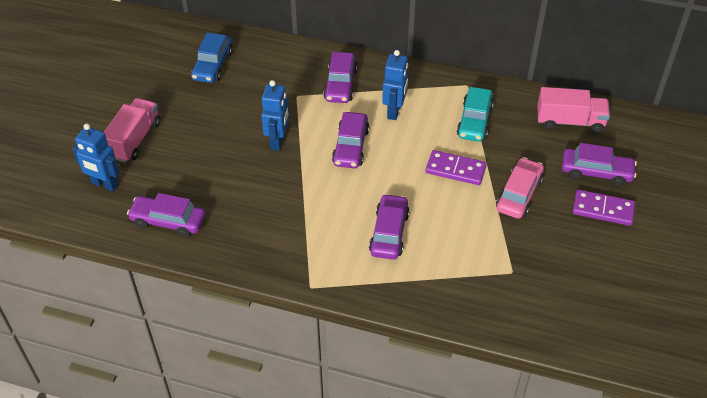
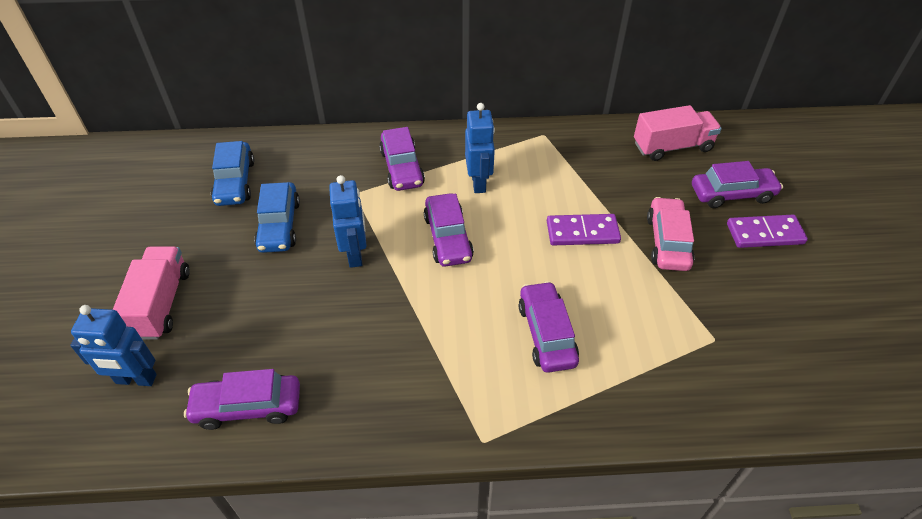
camera: 20 degrees left, 0 degrees up
(232, 106) = (279, 225): none -> blue car
(474, 121) = (573, 171): turquoise car -> none

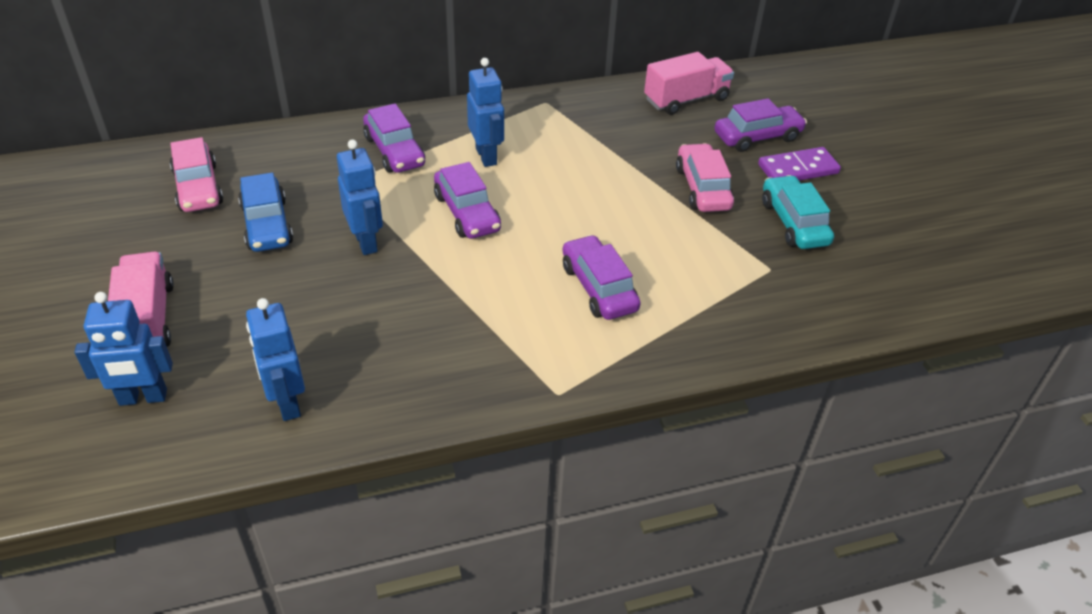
camera: 15 degrees left, 5 degrees down
(235, 182) = (198, 187): blue car -> pink car
(248, 407) = (287, 403): purple car -> blue robot
(582, 232) = (612, 190): purple domino -> none
(748, 292) = (793, 222): none -> turquoise car

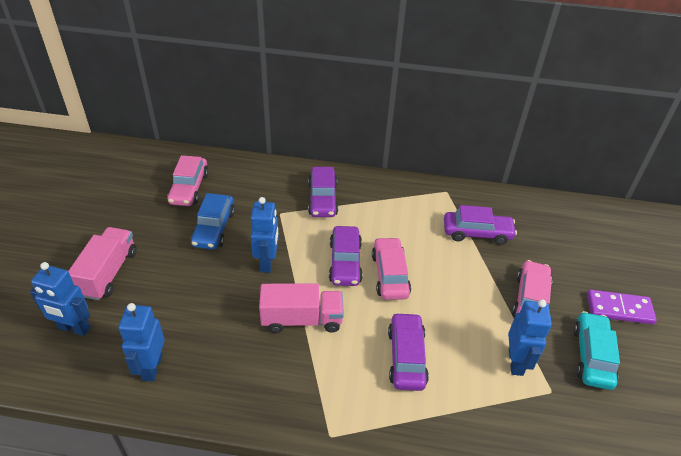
camera: 25 degrees right, 0 degrees up
(486, 156) = (382, 222): blue robot -> blue robot (516, 362)
(530, 210) = (390, 275): none -> pink car
(686, 100) = (555, 220): pink truck -> pink truck (302, 319)
(757, 137) = (598, 269): purple car -> purple car (477, 233)

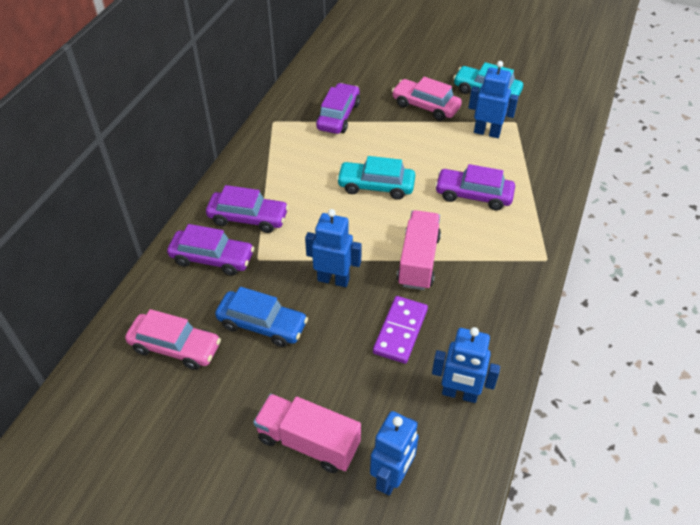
camera: 75 degrees left, 5 degrees up
(345, 262) = (351, 216): purple car -> purple car (212, 258)
(390, 275) = (376, 186): pink car -> turquoise car
(619, 309) = (444, 63): purple domino -> purple domino (400, 331)

